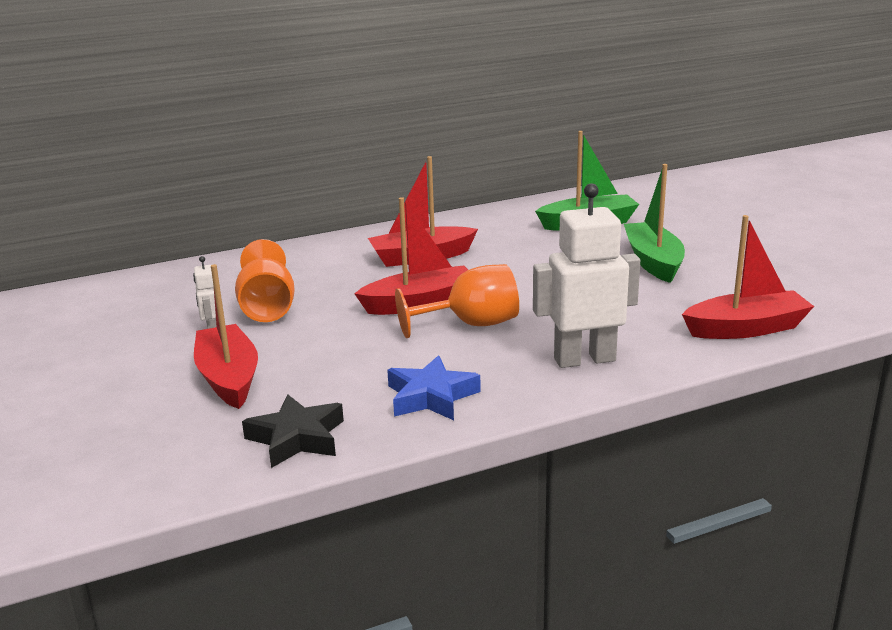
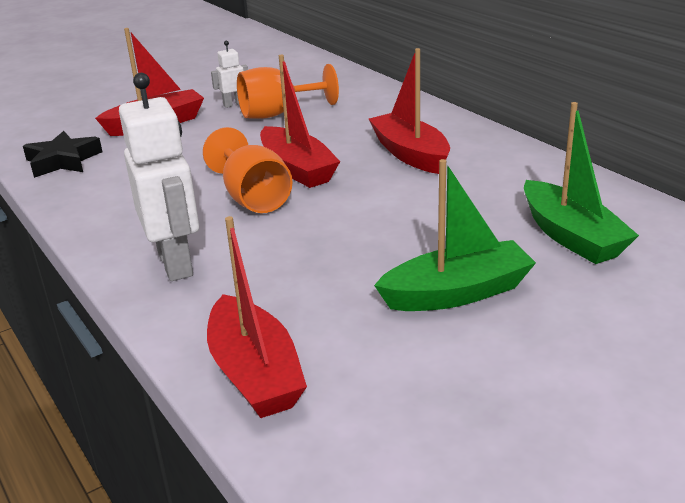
camera: 80 degrees right, 5 degrees up
(431, 396) = (114, 199): blue star -> none

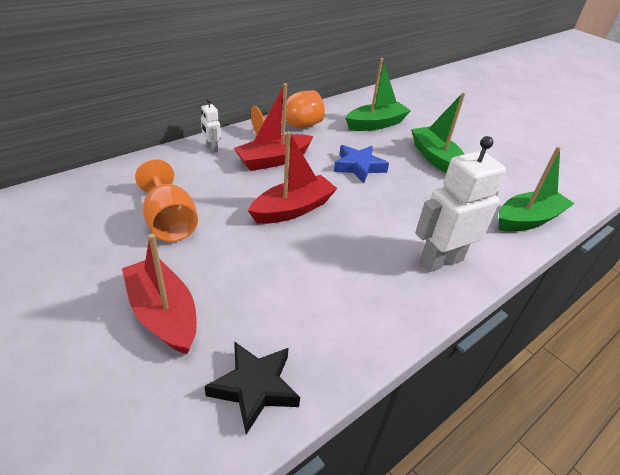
camera: 100 degrees left, 10 degrees up
(234, 104) = (129, 254): white robot -> white robot (212, 148)
(253, 198) = (342, 229): orange goblet -> orange goblet (294, 127)
(255, 373) = (528, 219): red boat -> green boat
(406, 214) = (358, 167): none -> blue star

